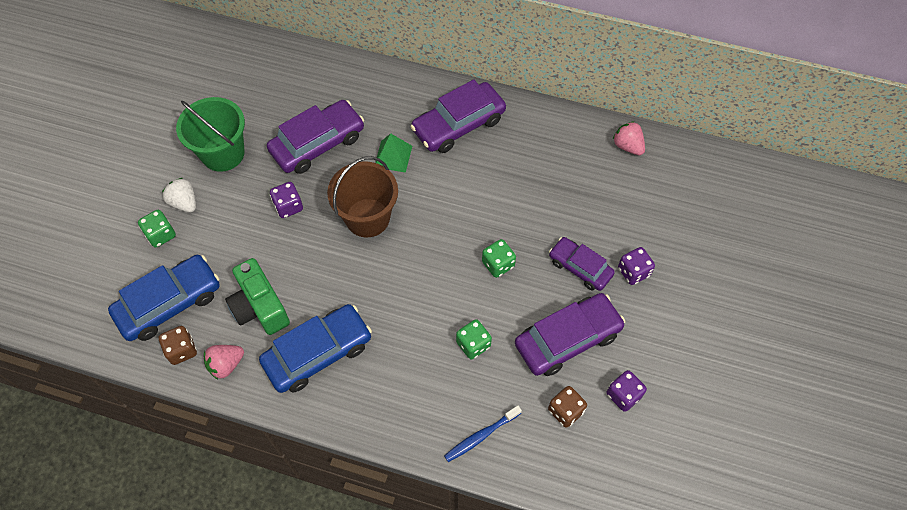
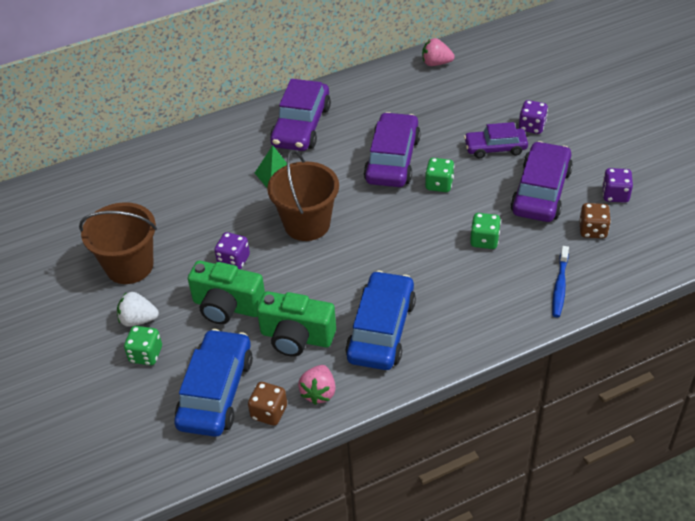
camera: 40 degrees left, 15 degrees down
(223, 153) = (129, 266): green bucket -> brown bucket
(245, 241) = (227, 306): none -> green camera
(318, 144) = (205, 207): purple car -> purple car (392, 160)

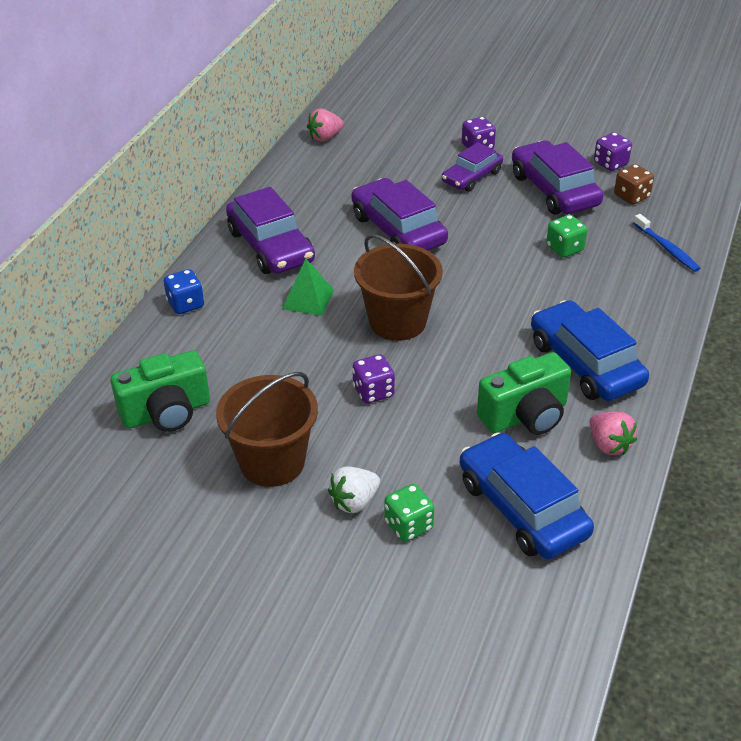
camera: 45 degrees left, 5 degrees down
(208, 137) = (186, 304): none -> blue dice
(227, 306) = (425, 433): green camera -> green camera (166, 412)
(269, 412) = (593, 490): brown dice -> none
(439, 184) = (467, 227): green dice -> none

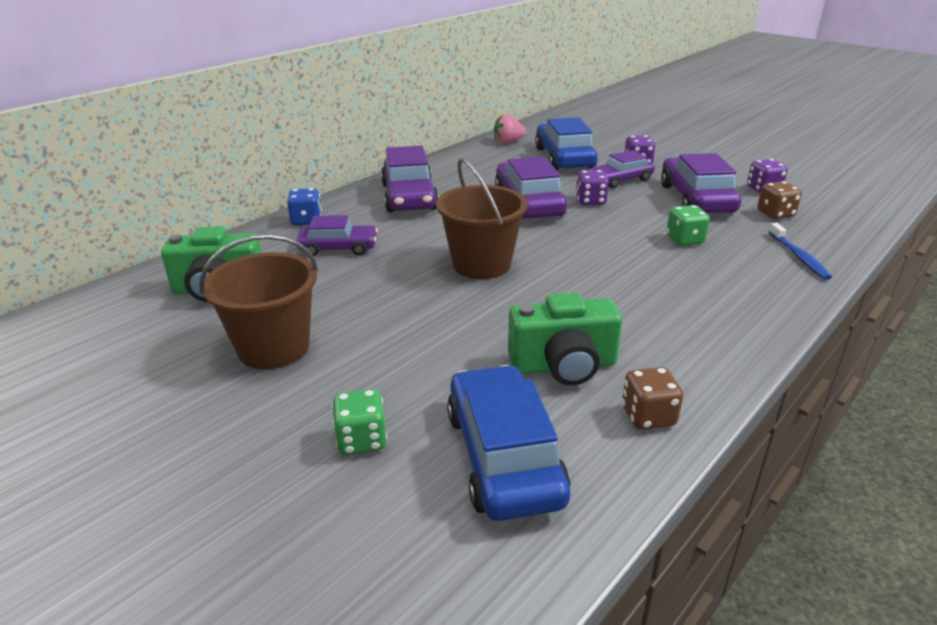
camera: 20 degrees right, 10 degrees down
(246, 333) = (338, 248): none -> purple car
(308, 299) = (412, 234): green pyramid -> none
(354, 502) = (323, 402): white strawberry -> none
(373, 392) = (417, 312): purple dice -> purple dice (590, 201)
(585, 363) = (659, 333): blue car -> blue car (564, 158)
(609, 445) = (648, 416): pink strawberry -> brown dice

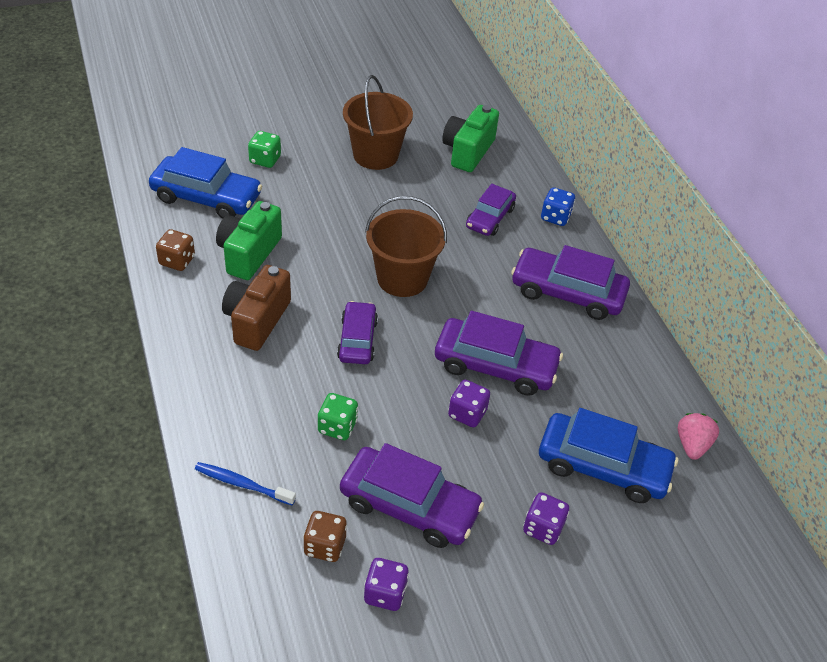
camera: 115 degrees right, 15 degrees up
(620, 180) = (503, 475): purple car -> purple car (357, 340)
(645, 318) = (257, 320): none -> brown camera

